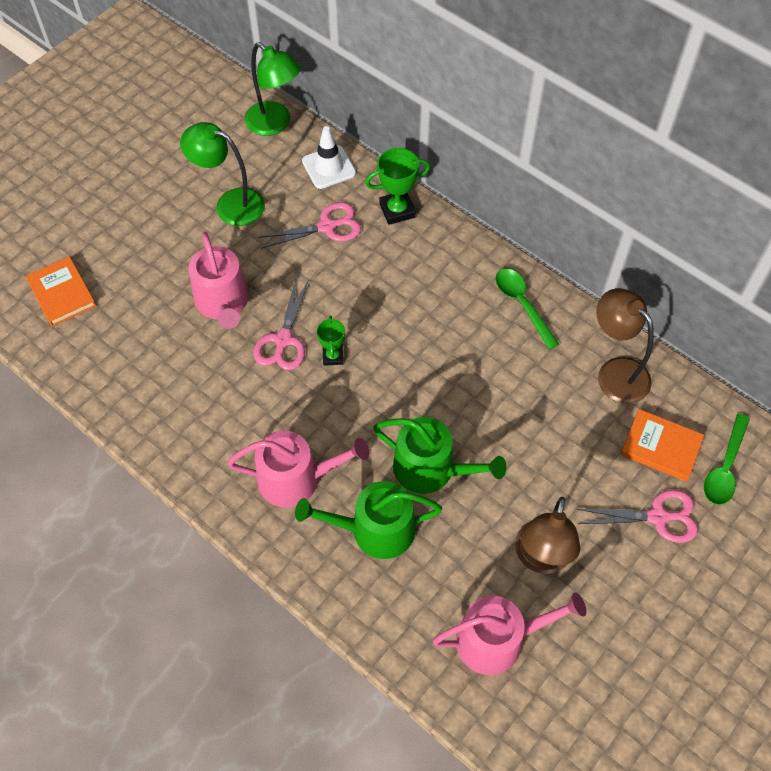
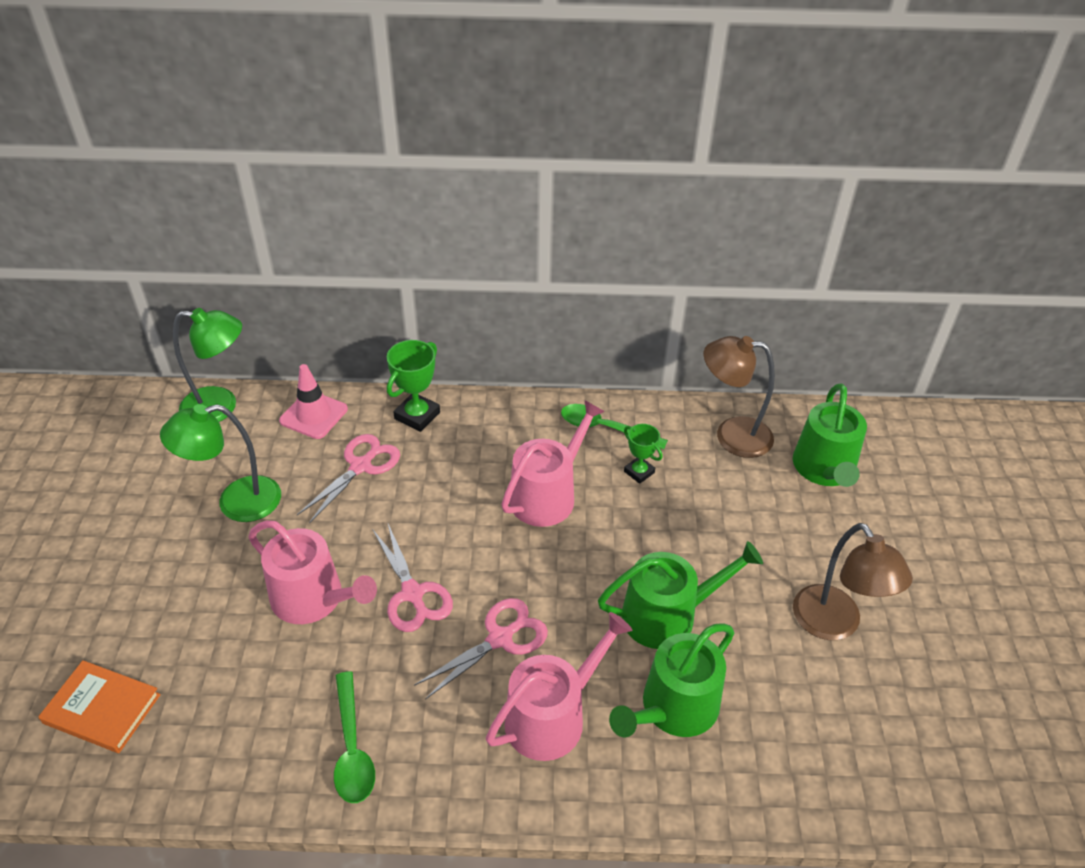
camera: 40 degrees left, 15 degrees down
(329, 167) = (314, 415): white traffic cone -> pink traffic cone
(333, 356) = (477, 577): green trophy -> green trophy (639, 472)
(498, 639) = (876, 723): pink watering can -> pink watering can (548, 495)
(658, 517) = (880, 525): pink scissors -> pink scissors (500, 638)
(661, 447) = (824, 469): orange book -> green watering can
(724, 468) = (883, 454): green spoon -> green spoon (352, 748)

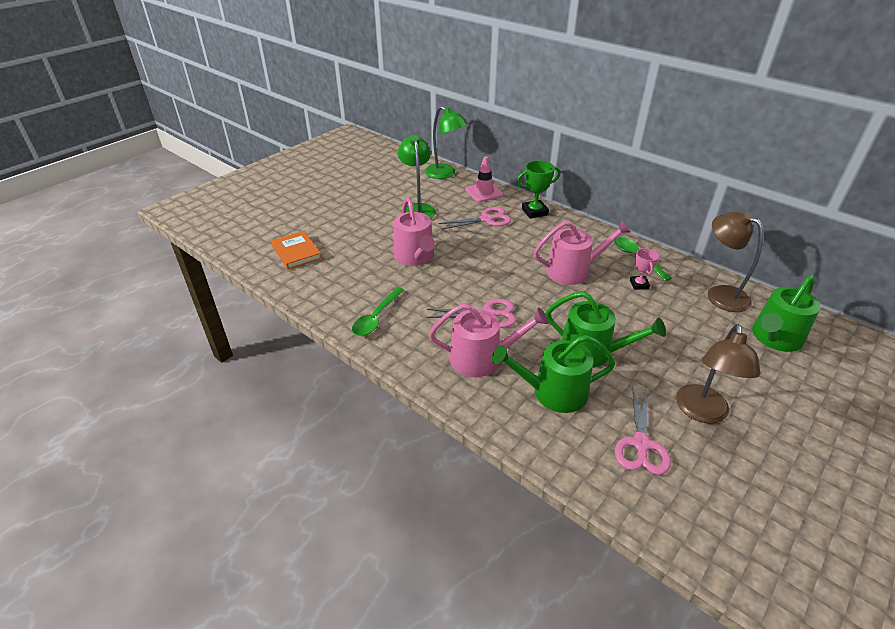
camera: 40 degrees right, 5 degrees down
(236, 502) = (417, 209): green lamp -> green lamp turned 60 degrees clockwise
(412, 594) = (462, 276): pink scissors -> pink scissors (641, 444)
(639, 472) = (639, 284): green trophy -> pink trophy

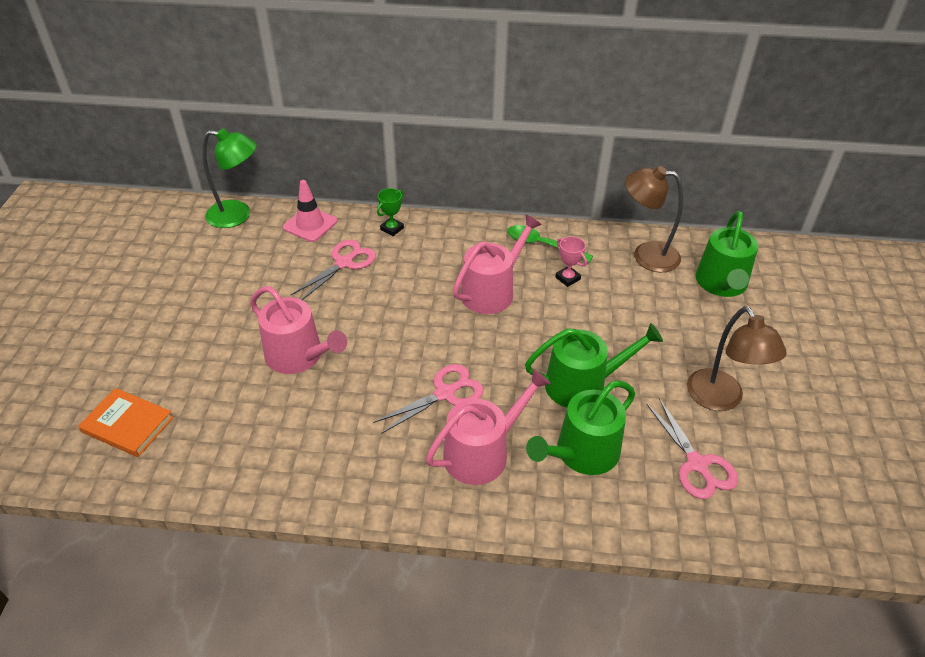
camera: 35 degrees left, 5 degrees up
(376, 318) = (320, 465): green spoon -> none
(417, 209) = (244, 284): green lamp -> none
(534, 212) = (392, 229): green trophy -> green trophy, size x0.64

